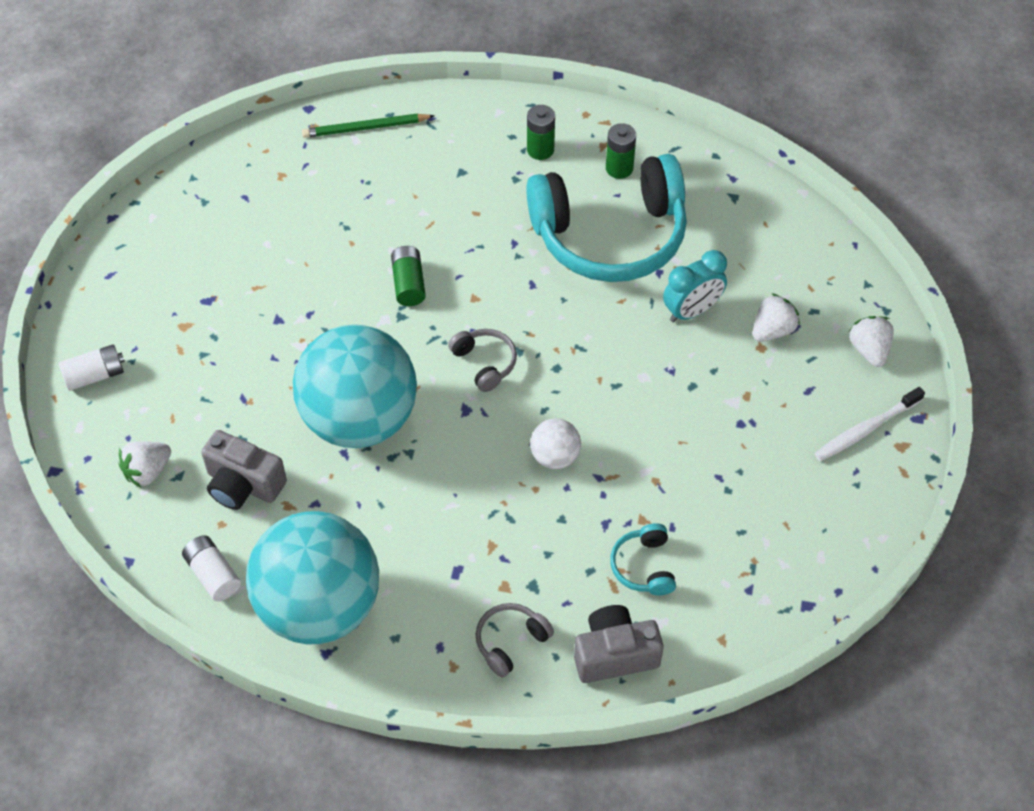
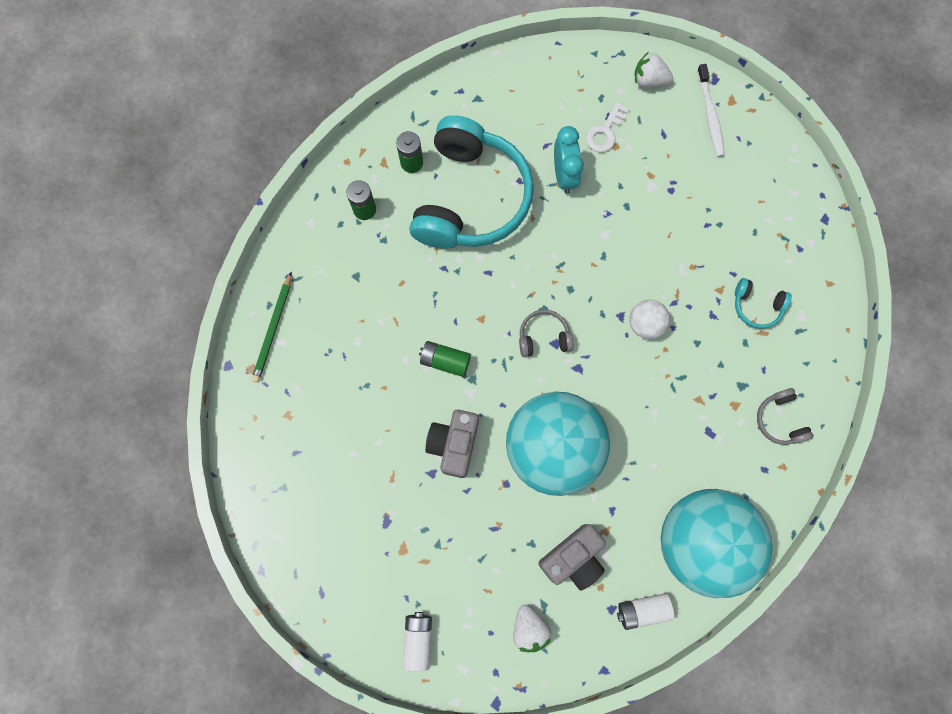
camera: 65 degrees left, 20 degrees up
(614, 654) = (815, 356): grey camera -> grey camera (454, 444)
(772, 330) = (605, 132): white strawberry -> white key

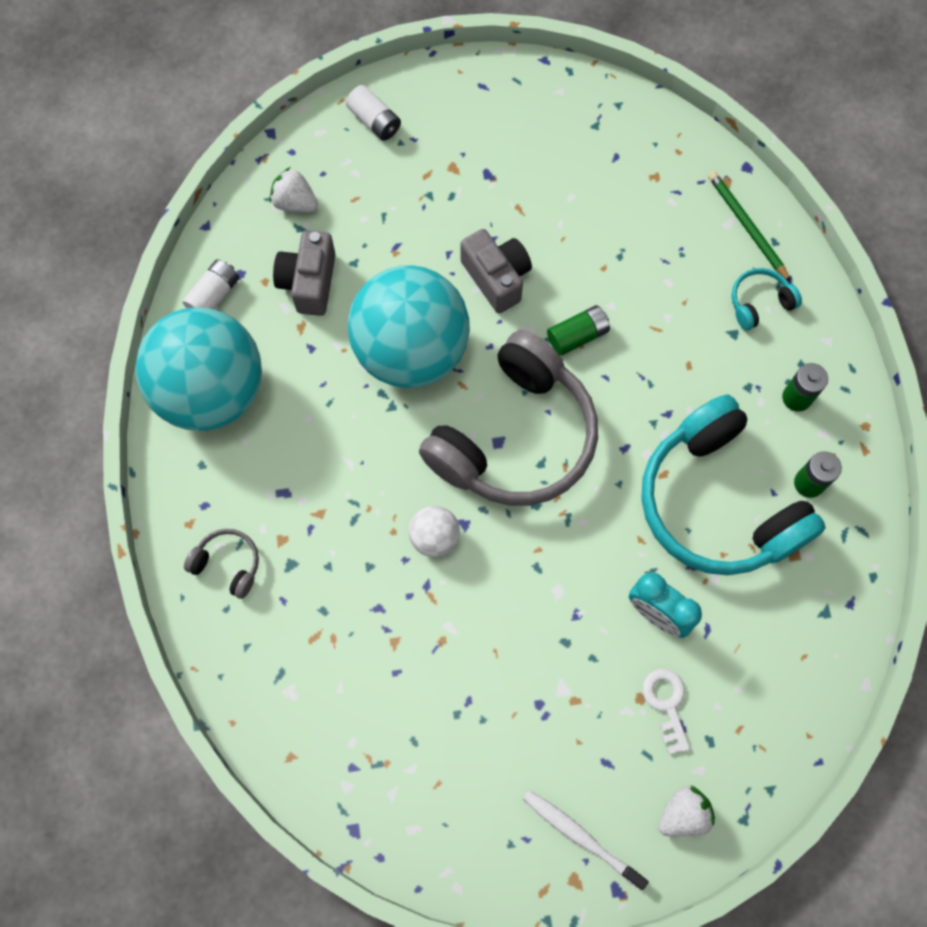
camera: 135 degrees right, 5 degrees down
(543, 337) = (514, 437): grey headphones -> grey headphones, size x2.48
(756, 306) = (344, 659): turquoise headphones -> turquoise headphones (759, 303)

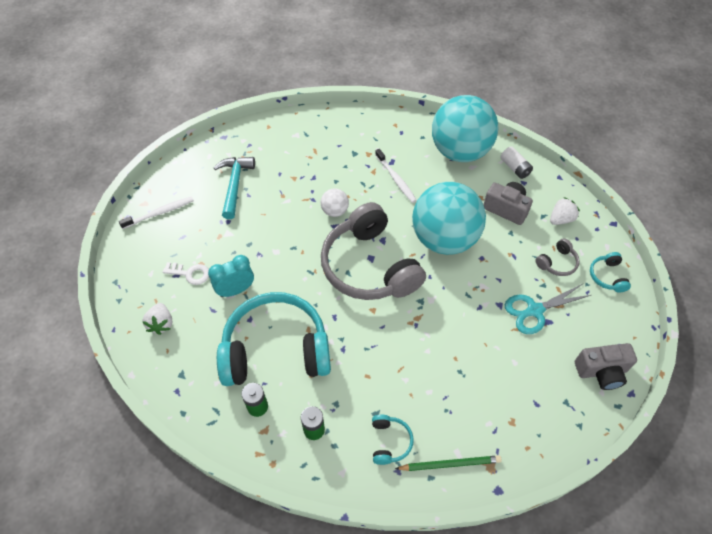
camera: 115 degrees right, 15 degrees down
(227, 564) = (367, 132): grey headphones -> grey headphones (557, 263)
(321, 469) = (396, 179): none -> white toothbrush
(374, 121) = (607, 276): white battery -> turquoise headphones
(457, 738) = (235, 185): none -> turquoise hammer
(478, 195) = (534, 310): none -> turquoise scissors
(496, 278) = (472, 297): grey camera -> grey camera (601, 371)
(577, 335) = (416, 323): green battery -> none
(683, 814) = (137, 257): white strawberry -> white strawberry (161, 324)

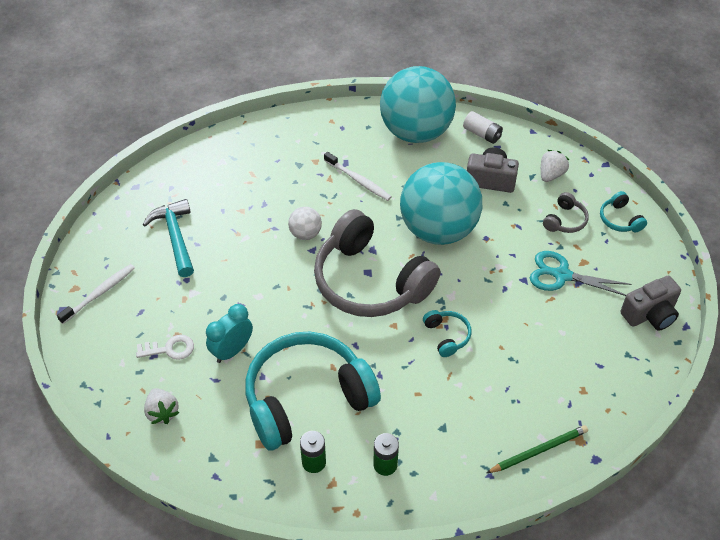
camera: 20 degrees left, 5 degrees down
(389, 442) = (469, 450): turquoise headphones -> turquoise headphones (447, 336)
(534, 310) = (561, 275): turquoise scissors -> turquoise scissors turned 60 degrees clockwise

